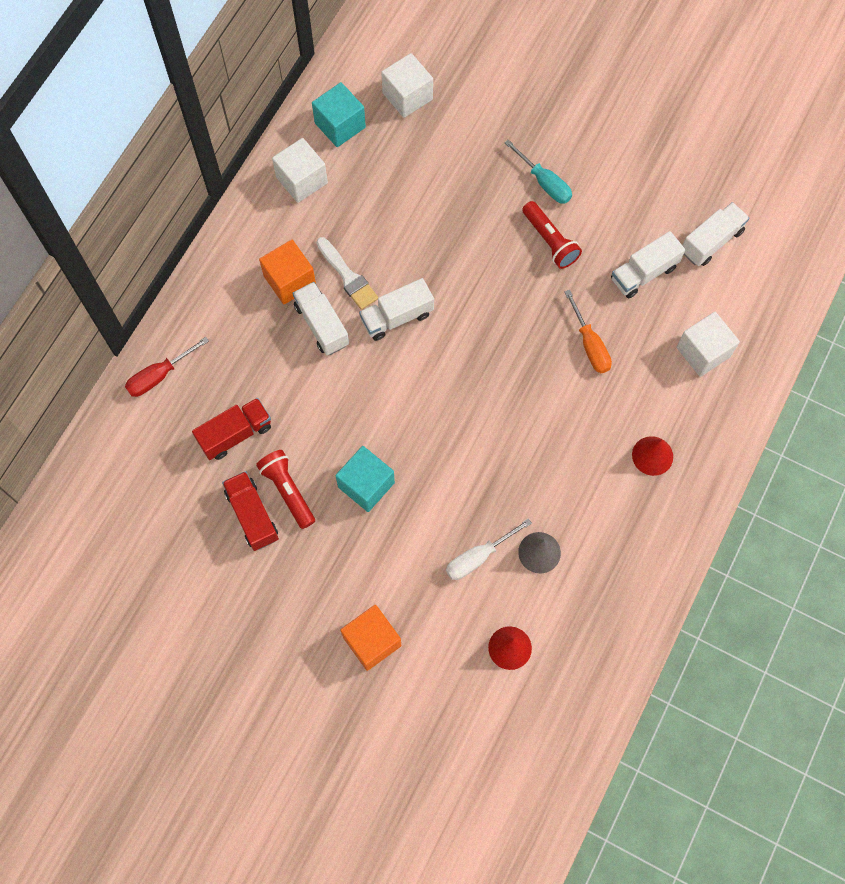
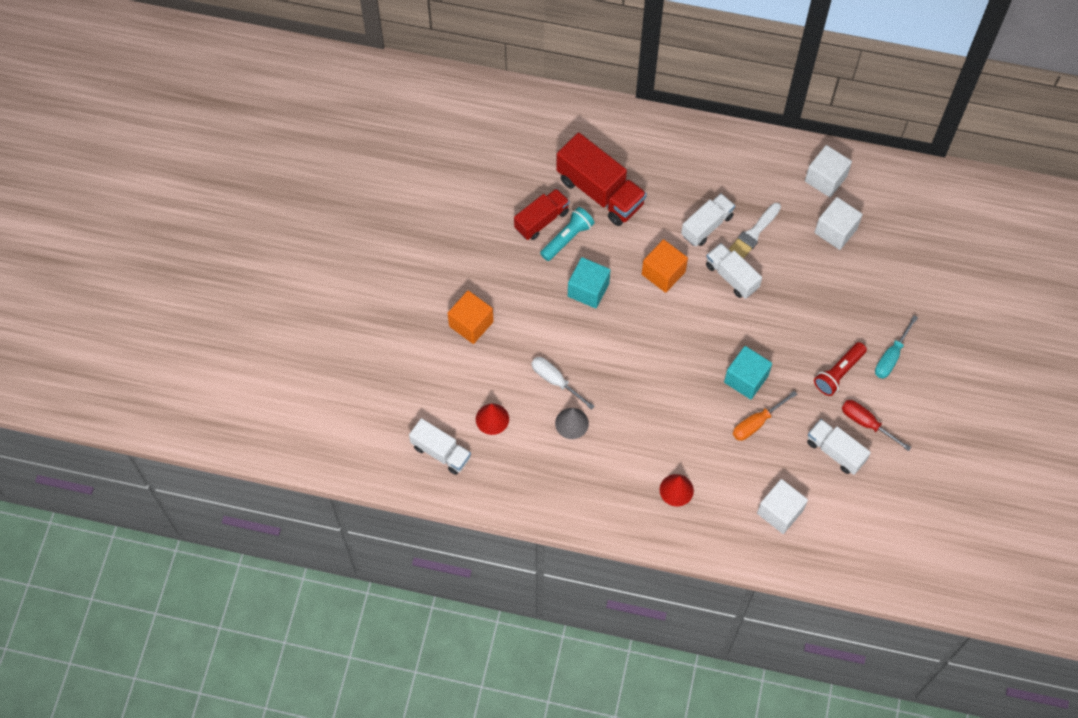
camera: 75 degrees right, 5 degrees down
(159, 376) = (629, 129): red screwdriver -> red screwdriver (866, 423)
(235, 434) = (600, 192): red truck -> red truck, size x1.62
(288, 491) = (567, 238): red flashlight -> turquoise flashlight
(290, 280) = (736, 194): orange cube -> orange cube (663, 273)
(340, 125) = (885, 193): turquoise cube -> turquoise cube (746, 379)
(407, 96) = (932, 235): white cube -> white cube (835, 231)
(711, 241) = (884, 499): white truck -> white truck (441, 452)

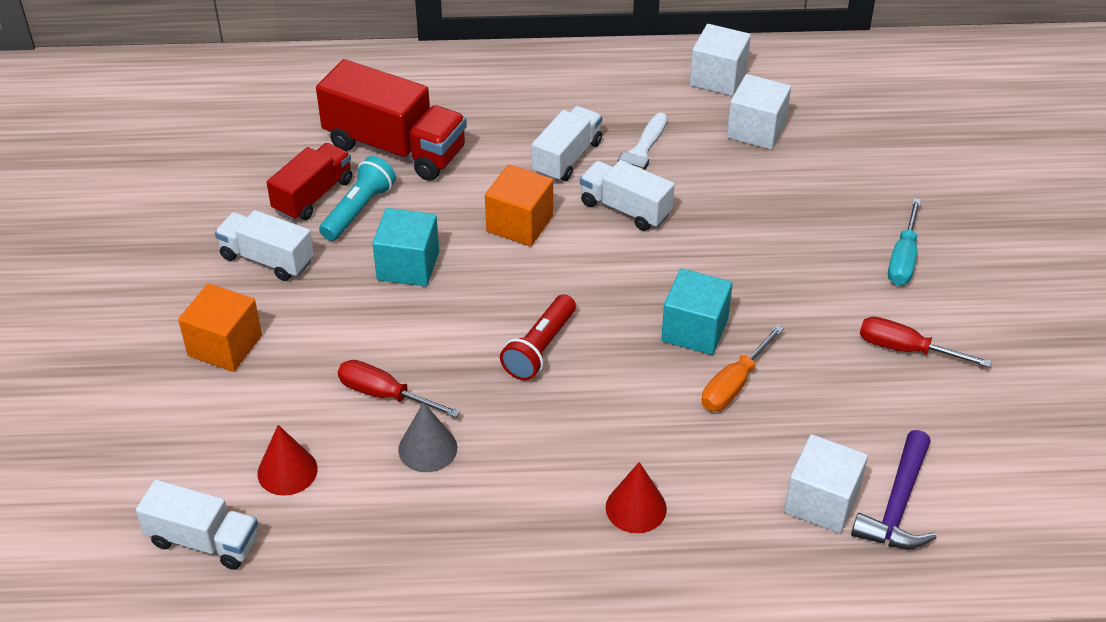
camera: 15 degrees left, 20 degrees down
(555, 381) = (384, 395): white screwdriver -> red screwdriver
(821, 524) = (897, 505): none -> purple hammer
(835, 451) = (874, 397): white truck -> white truck (267, 259)
(838, 373) = (834, 294): red flashlight -> red flashlight (540, 348)

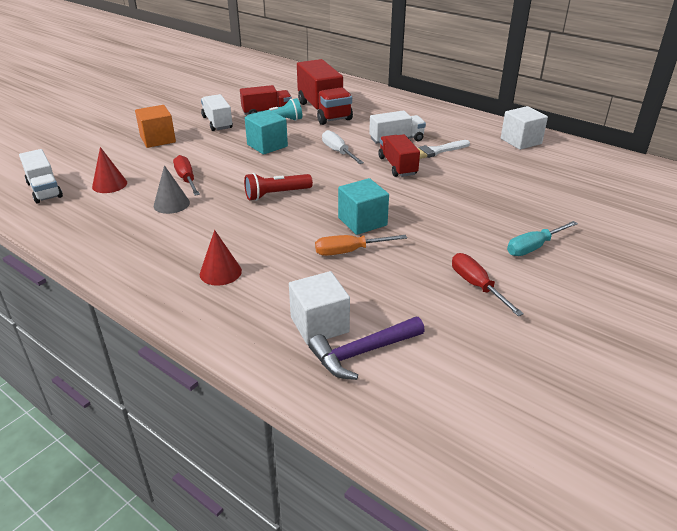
camera: 40 degrees right, 10 degrees down
(520, 224) = (338, 152): orange cube -> white screwdriver
(625, 209) = (397, 166): white truck -> red truck
(756, 130) = (515, 165): white cube -> none

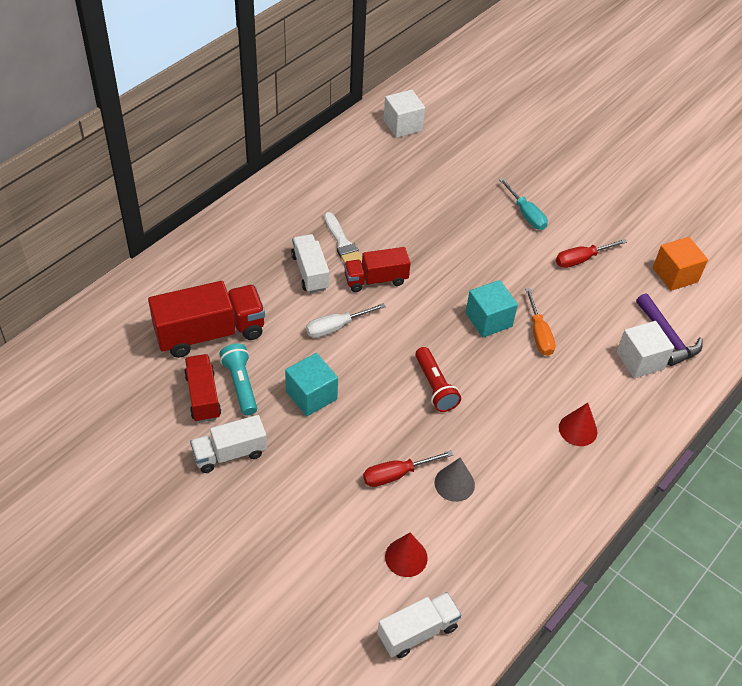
camera: 90 degrees left, 15 degrees up
(158, 139) = (277, 521): orange cube -> orange cube (675, 275)
(521, 141) = (325, 174): white cube -> white cube (403, 125)

